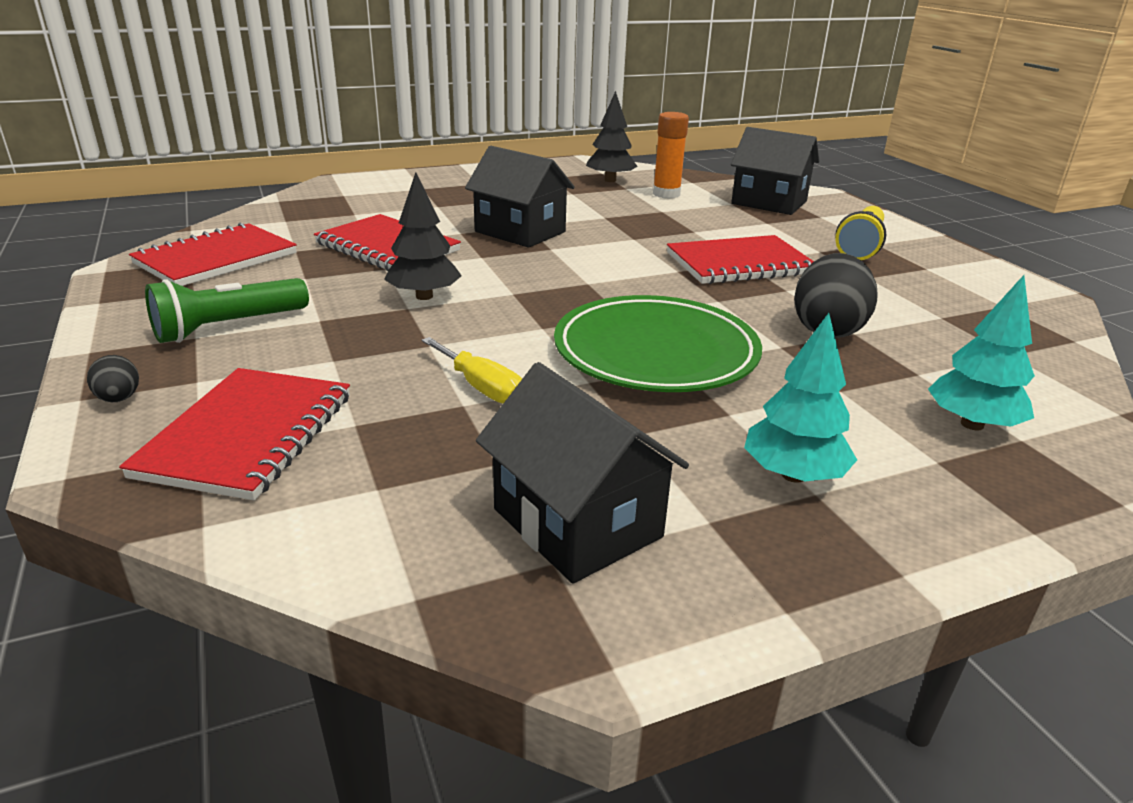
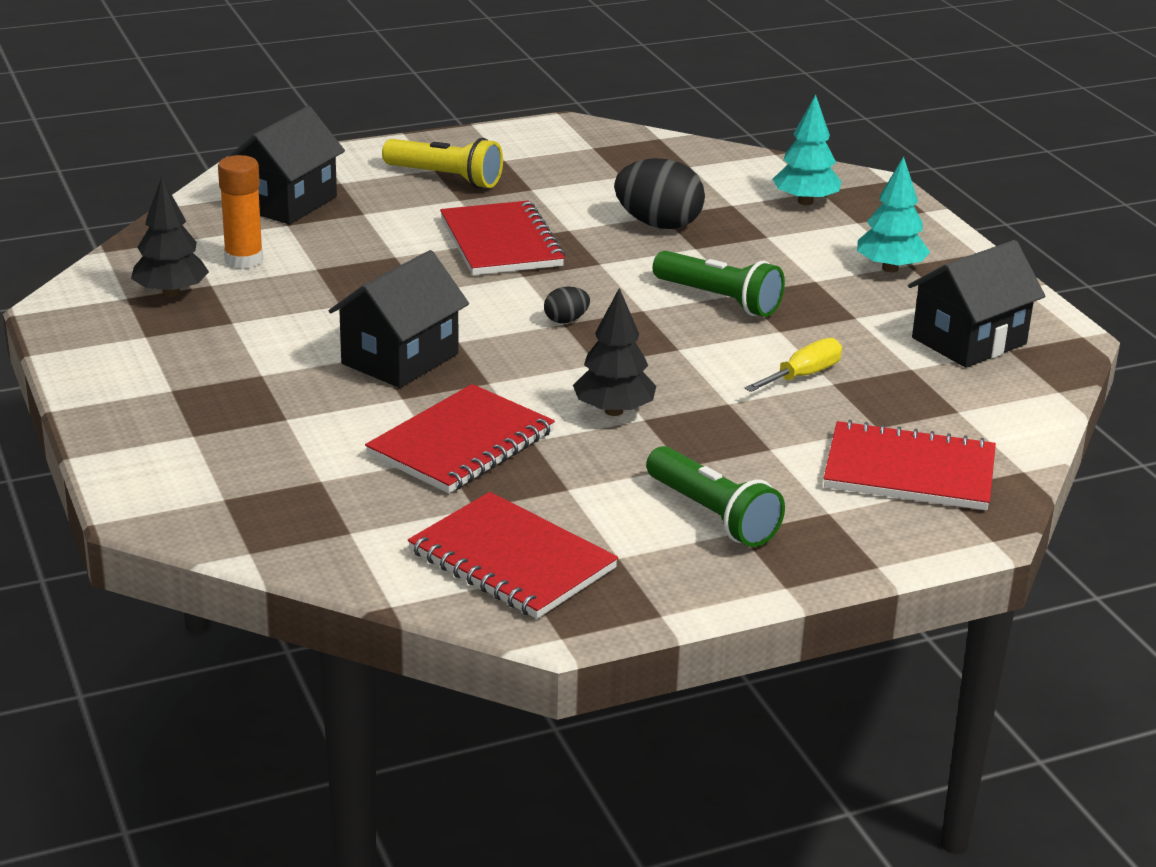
camera: 90 degrees left, 0 degrees up
(119, 399) = (872, 545): black egg -> black egg (566, 320)
(655, 352) = (719, 300): green plate -> green flashlight

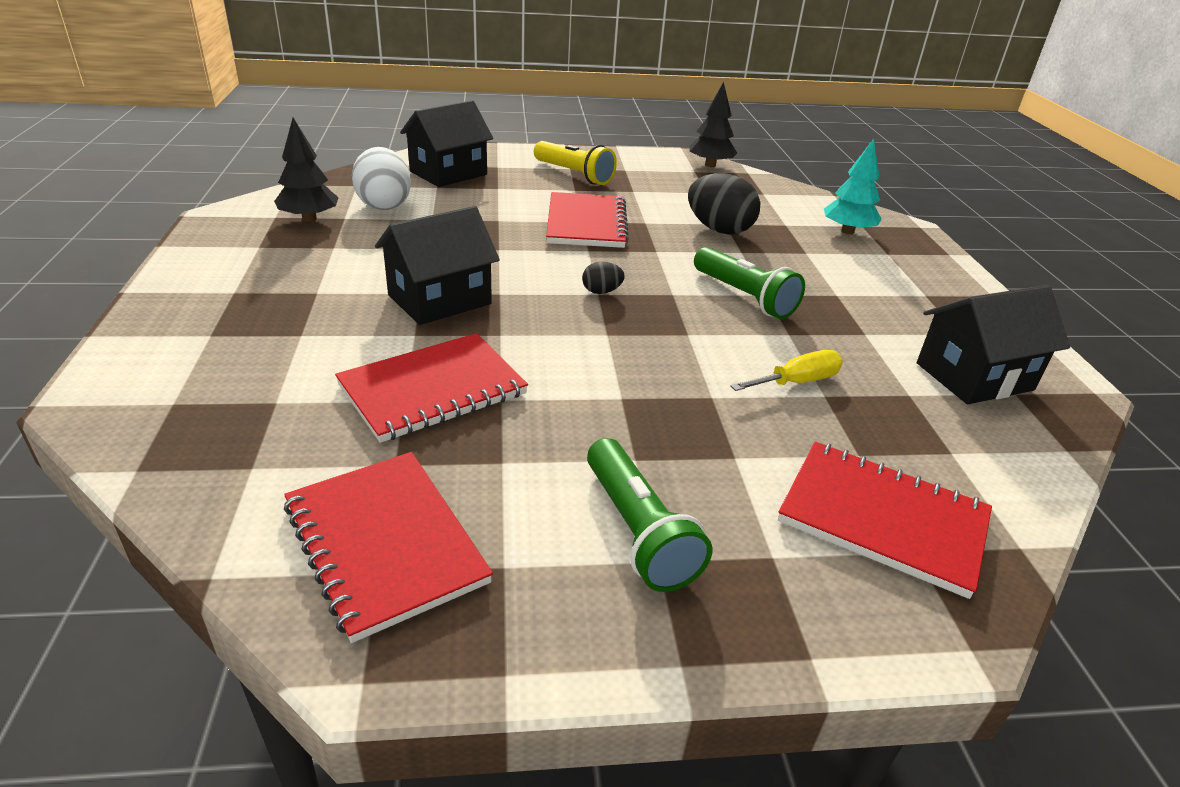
camera: 15 degrees right, 5 degrees up
(244, 260) = (384, 205): orange glue stick -> white egg
(614, 411) = (596, 384): black tree -> black tree (710, 165)
(890, 268) = (908, 295): turquoise tree -> none

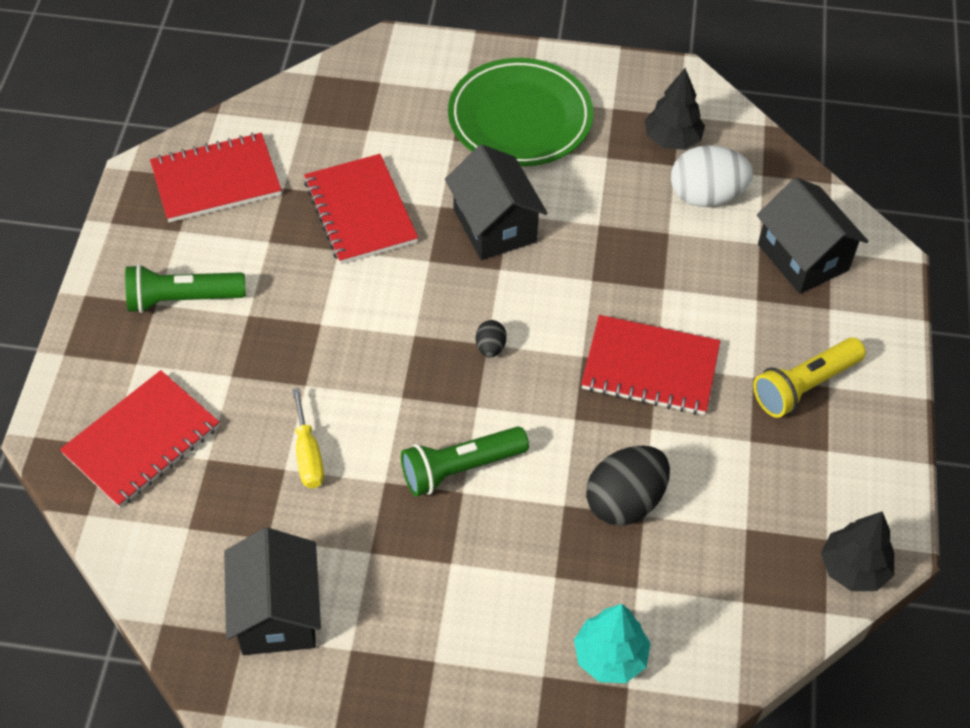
camera: 105 degrees right, 20 degrees up
(267, 295) = (520, 118): none -> green plate

